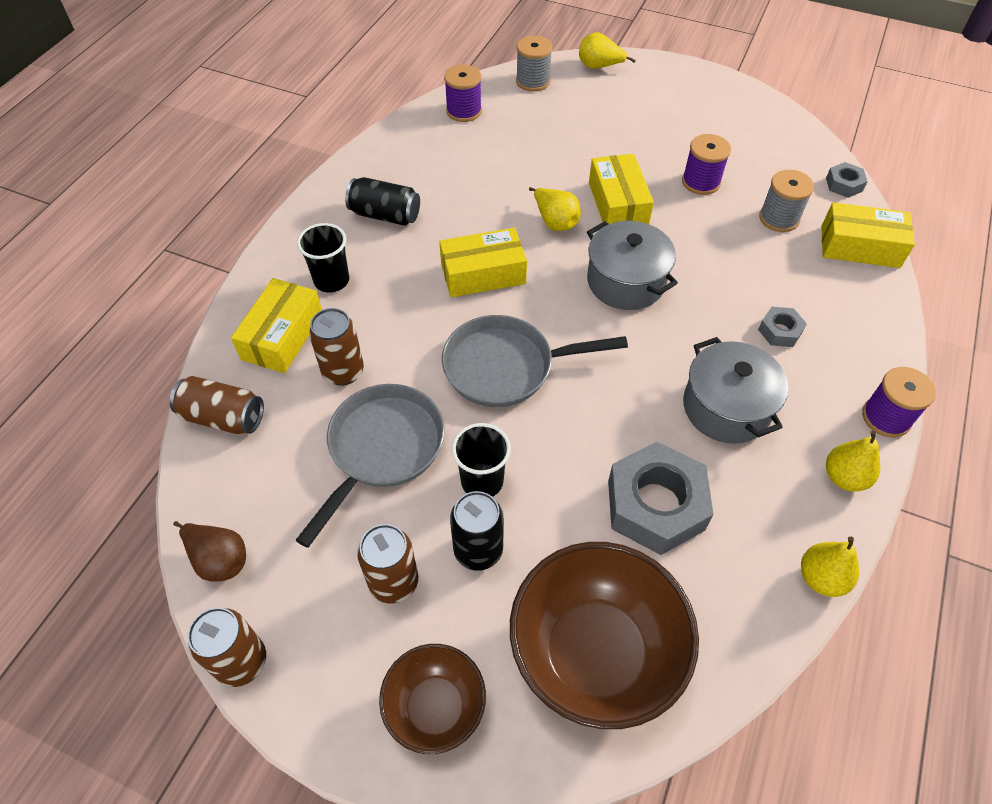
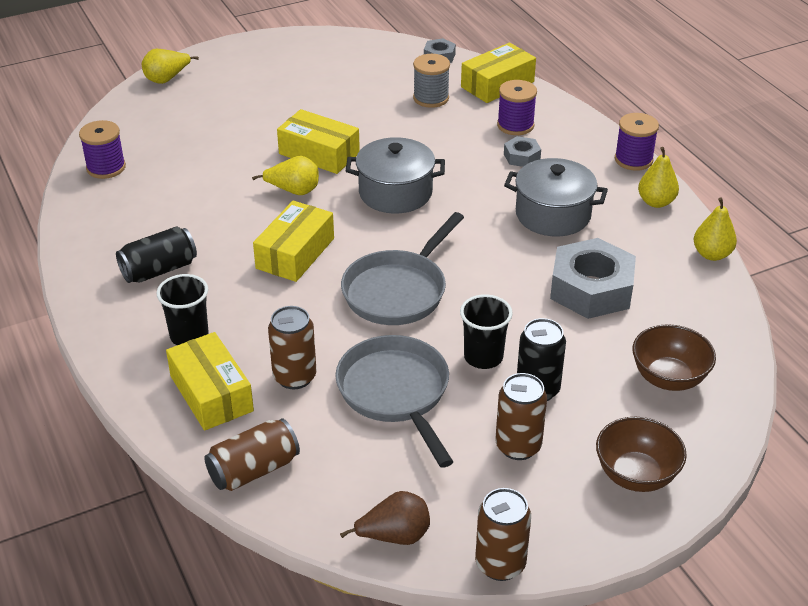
camera: 50 degrees left, 15 degrees down
(533, 81) = (130, 117): grey spool -> none
(595, 653) = (668, 378): brown bowl -> brown bowl, size x0.56
(701, 182) = (352, 107): purple spool -> purple spool (515, 125)

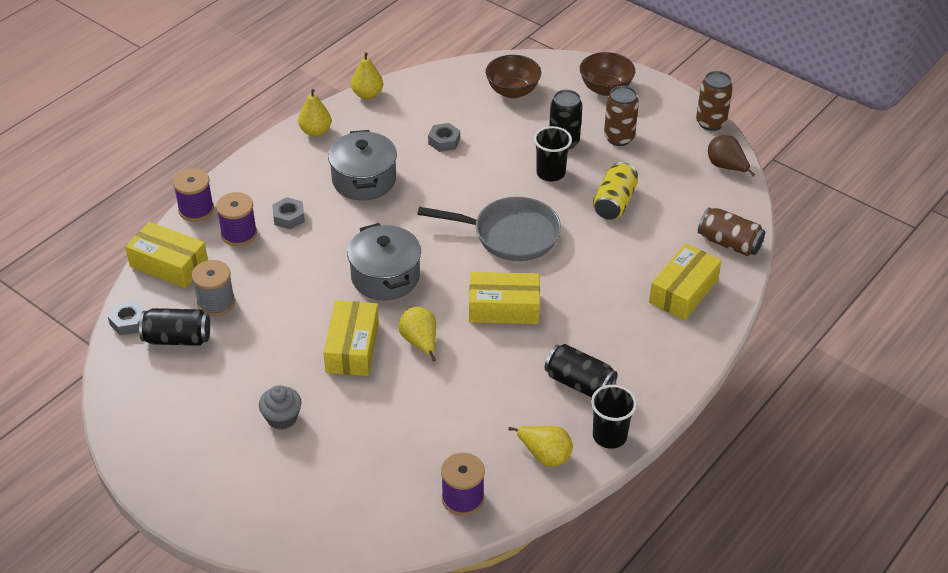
camera: 115 degrees left, 5 degrees up
(167, 79) = (272, 532): yellow pear -> yellow pear (545, 455)
(189, 336) = (638, 329): black cup -> black cup (609, 436)
(272, 104) = (282, 418): none -> grey cupcake
(294, 377) = (636, 256): brown can -> none
(396, 393) = (614, 202): grey pan -> yellow can
(402, 74) = (177, 338): none -> black can
(591, 289) = (444, 141): grey nut -> grey nut, size x0.48
(633, 160) = (260, 154): purple spool -> purple spool (196, 209)

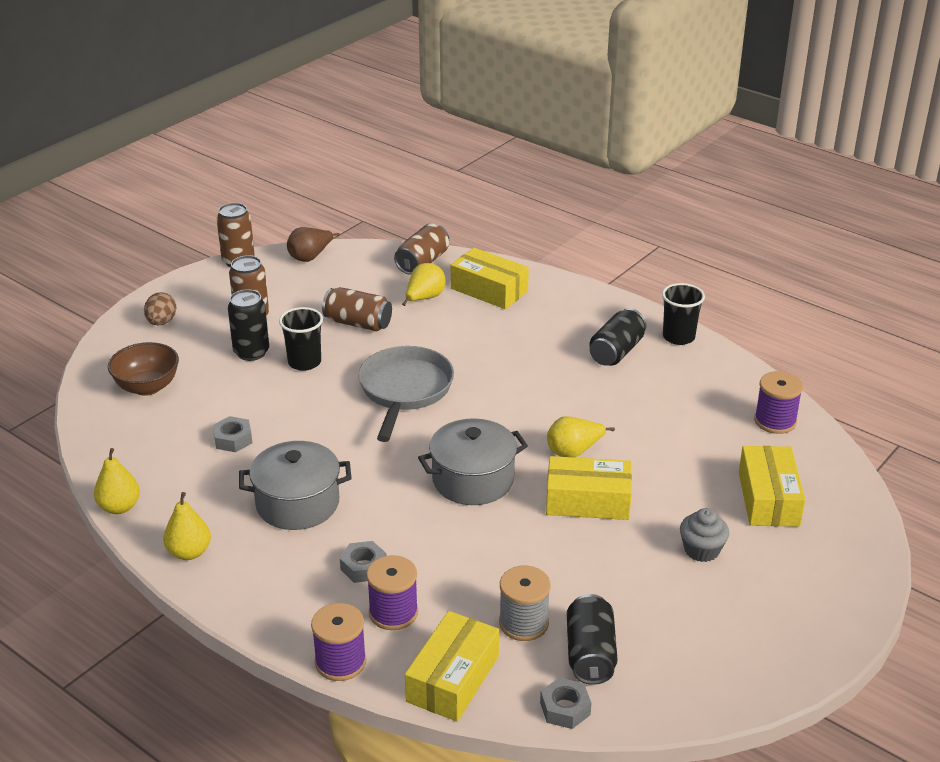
camera: 90 degrees left, 10 degrees down
(504, 308) = (518, 395): yellow box -> yellow box (768, 499)
(545, 455) = (710, 373): yellow pear -> yellow pear (424, 298)
(605, 88) = (161, 322): brown bowl -> brown egg
(614, 202) = (358, 323): yellow can -> brown can

